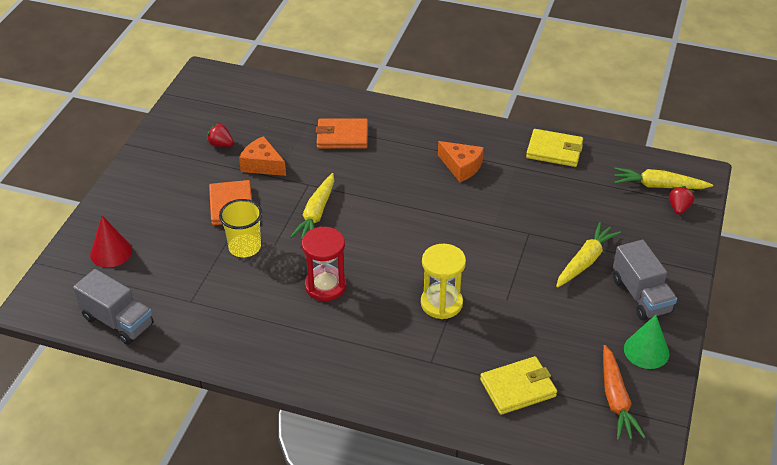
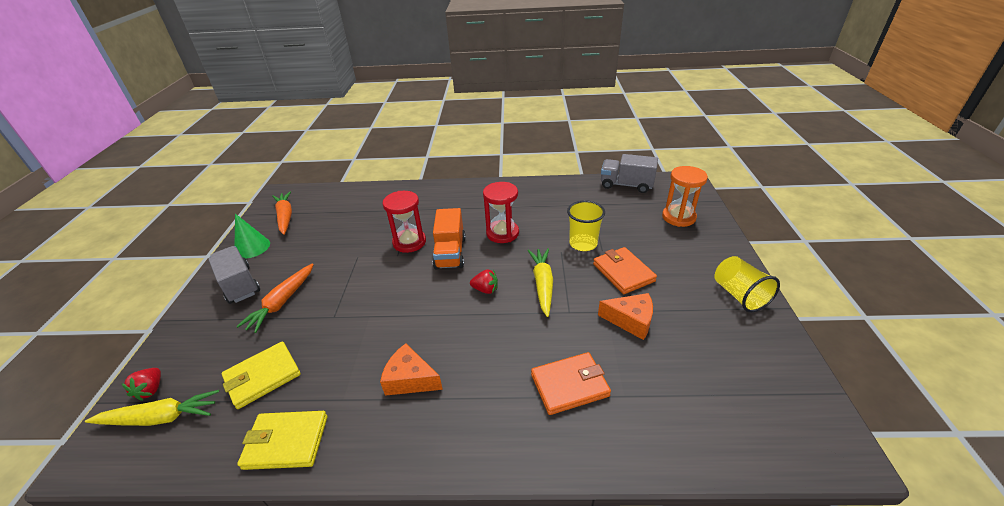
camera: 165 degrees right, 5 degrees down
(111, 252) = (678, 217): red cone -> orange hourglass
(153, 161) = (739, 295): none -> yellow cup
(221, 144) = (695, 333): red strawberry -> red strawberry (485, 289)
(396, 275) = (450, 253): none -> orange truck
(441, 303) = (409, 242): yellow hourglass -> red hourglass
(518, 388) = (351, 209): yellow wallet -> yellow wallet (263, 376)
(585, 261) = (282, 302): yellow carrot -> orange carrot

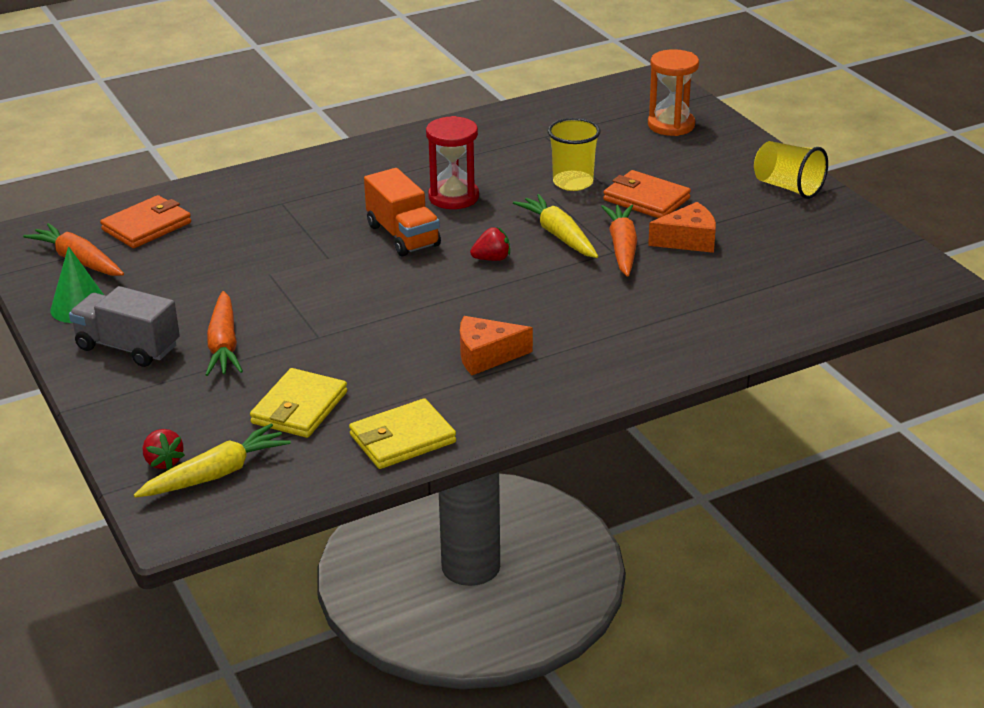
camera: 30 degrees left, 5 degrees down
(409, 242) = (328, 239): red hourglass -> none
(569, 385) = (665, 308): orange wallet -> orange wallet (146, 226)
(577, 311) = (622, 248): none -> orange carrot
(626, 185) = (574, 102): grey truck -> none

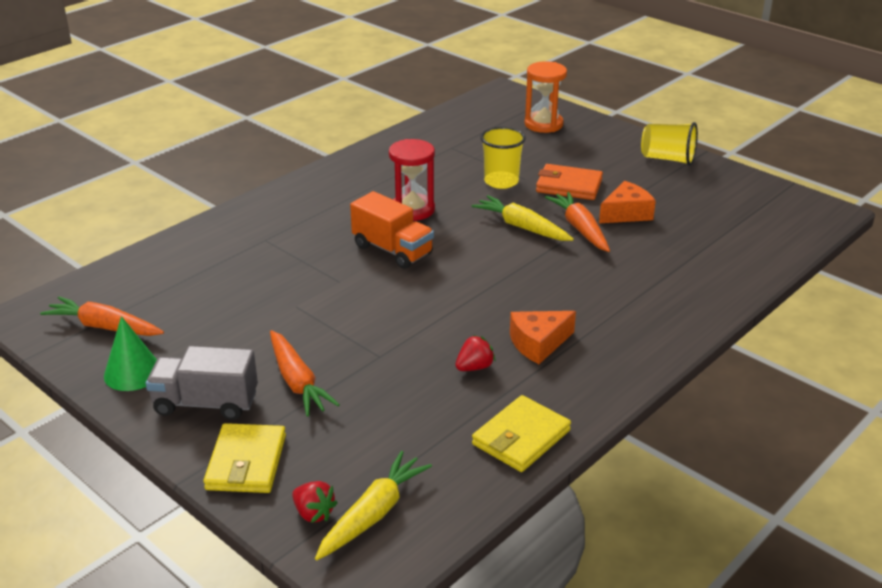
camera: 20 degrees left, 0 degrees up
(146, 226) = (152, 282): orange wallet -> none
(299, 408) = (408, 428): yellow wallet -> yellow wallet (246, 462)
(492, 259) = (482, 257): red strawberry -> red strawberry (474, 367)

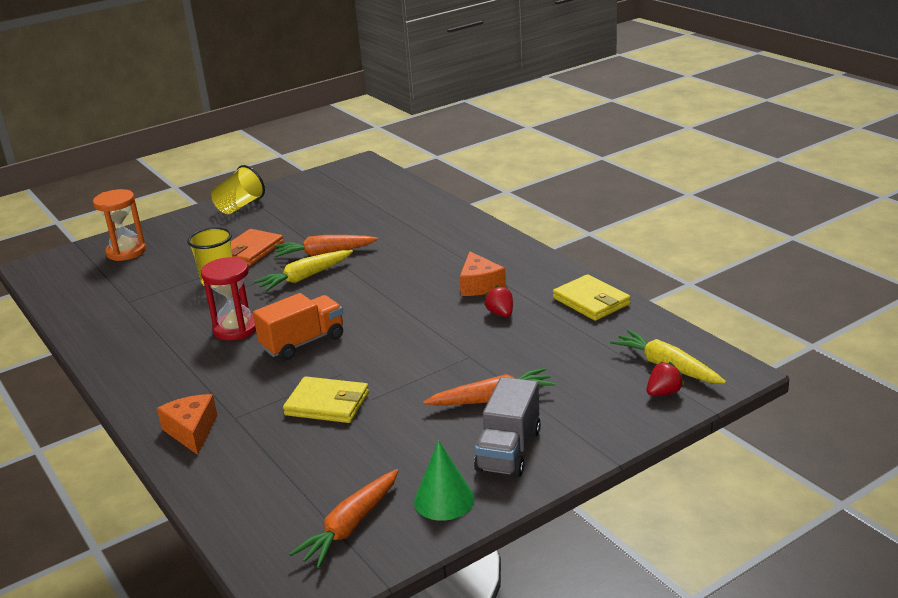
camera: 75 degrees left, 5 degrees down
(246, 462) = (597, 426): yellow wallet -> yellow wallet (327, 404)
(626, 213) = (314, 232): orange cheese -> orange cheese (192, 431)

